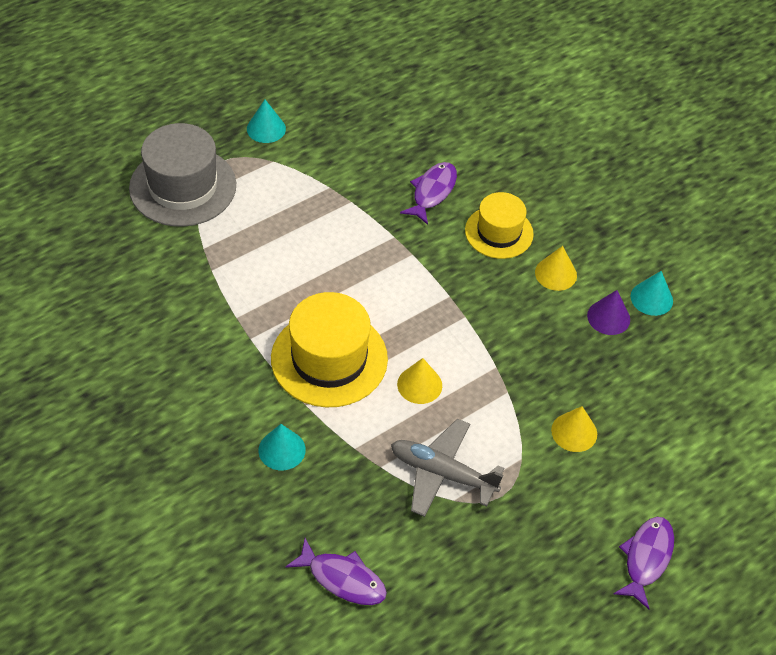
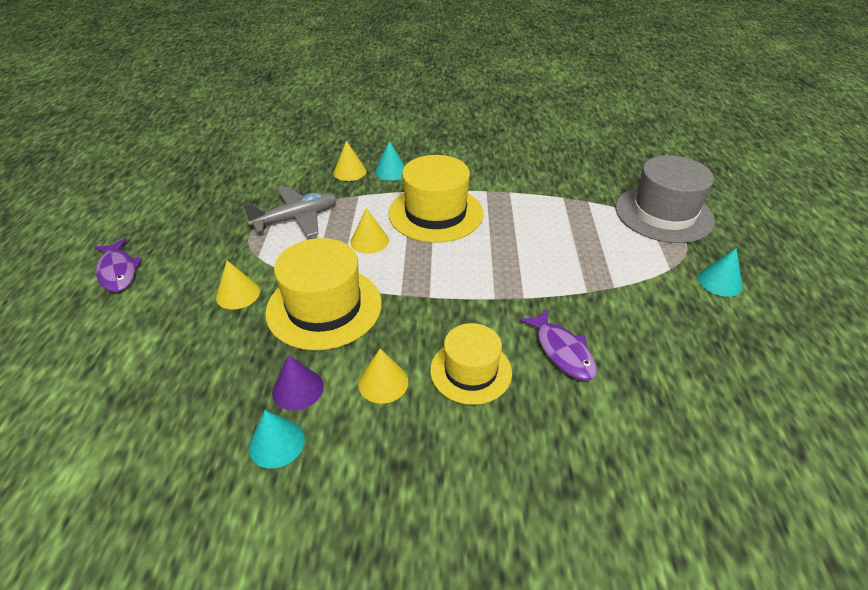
camera: 130 degrees right, 10 degrees down
(316, 491) = (350, 172): none -> yellow cone
(342, 579) = (290, 160): purple fish -> none
(527, 358) = (324, 307): none -> yellow hat

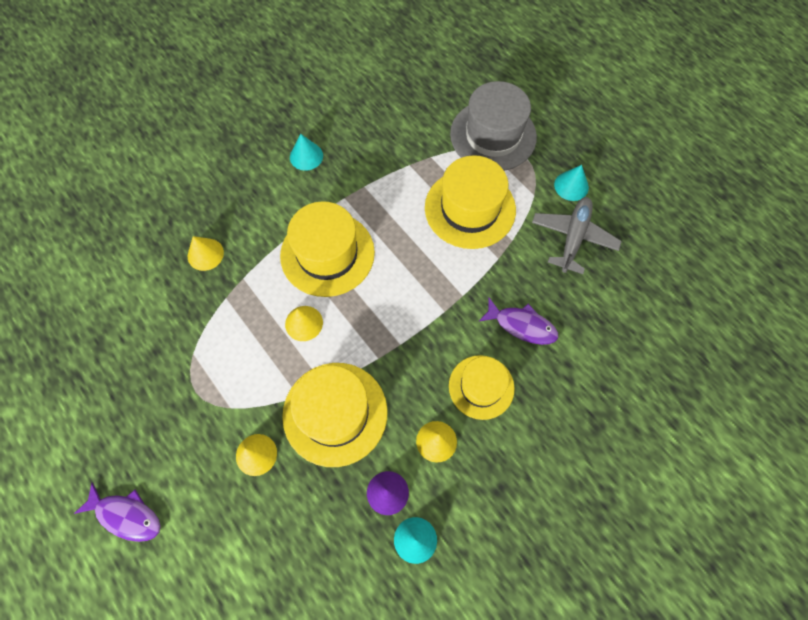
camera: 40 degrees left, 25 degrees up
(297, 219) = (218, 344): grey plane -> grey plane (573, 237)
(391, 171) = (242, 228): turquoise cone -> turquoise cone (306, 156)
(592, 247) = (470, 208): none -> yellow hat

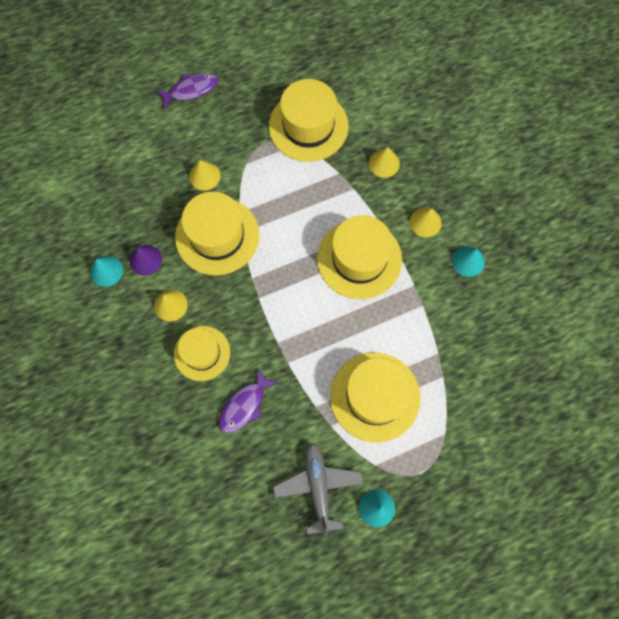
camera: 105 degrees right, 5 degrees up
(126, 515) = (191, 90): purple fish -> purple fish turned 150 degrees counterclockwise
(166, 347) = (308, 126): none -> yellow hat
(304, 323) = (299, 227): yellow cone -> yellow cone (425, 222)
(493, 135) = (456, 447): grey hat -> none
(573, 237) = (318, 487): grey plane -> grey plane turned 135 degrees counterclockwise

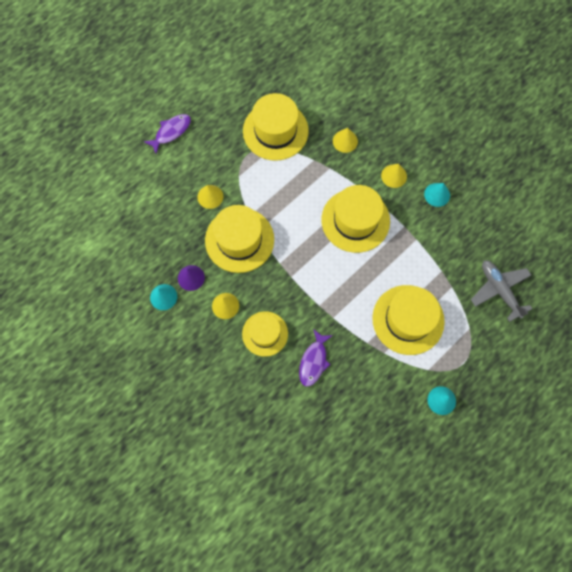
camera: 20 degrees left, 0 degrees up
(318, 487) = (393, 401): grey plane -> grey plane (499, 290)

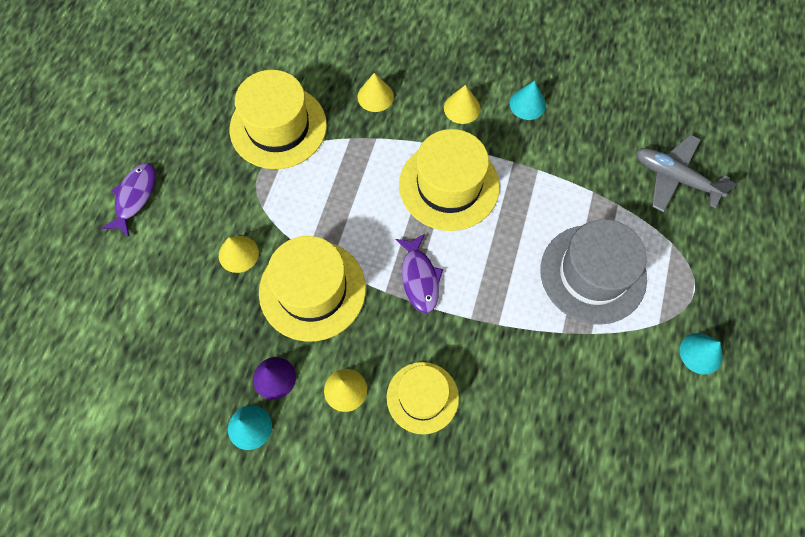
camera: 30 degrees left, 5 degrees down
(314, 361) = (510, 397): purple fish -> purple fish (419, 278)
(408, 319) = (593, 274): yellow hat -> grey hat

